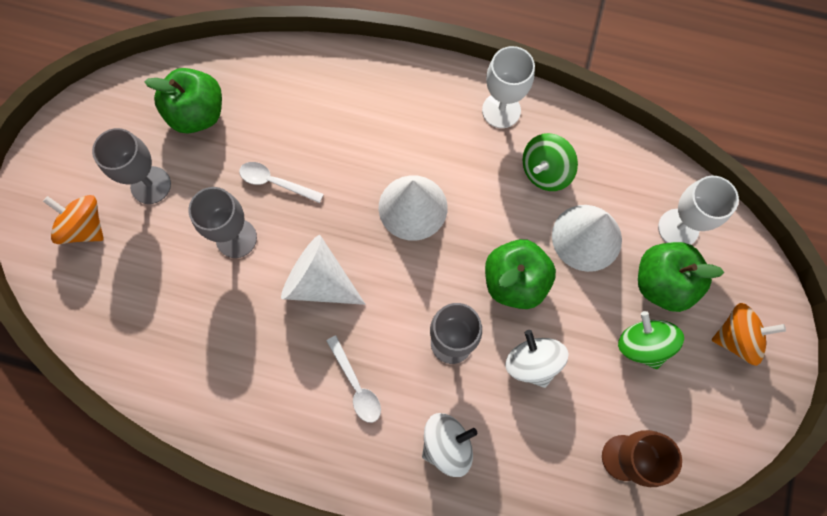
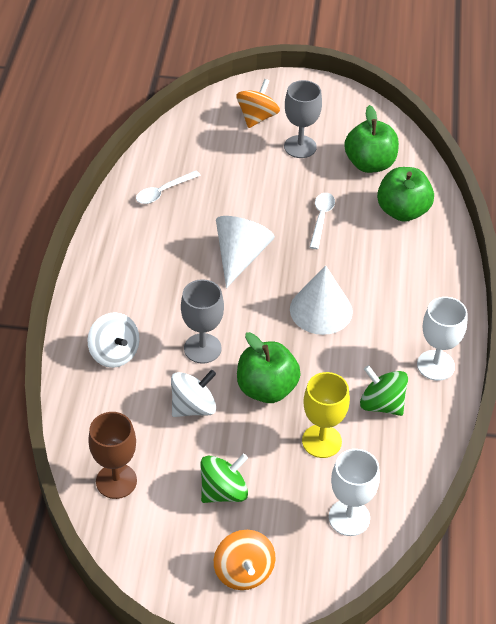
camera: 80 degrees right, 25 degrees down
(236, 238) = (266, 202): grey goblet -> none
(356, 385) = (156, 290): white spoon -> white spoon (163, 192)
(586, 237) = (321, 441): white cone -> yellow goblet
(662, 283) = (288, 506): green apple -> green apple (402, 211)

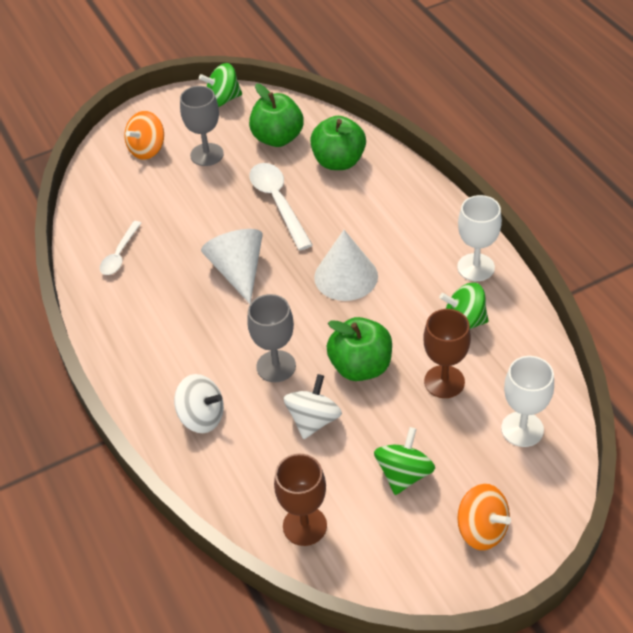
camera: 30 degrees left, 0 degrees up
(257, 117) = (147, 149): orange spinning top -> orange spinning top turned 135 degrees counterclockwise
(321, 218) = (278, 203): white spoon -> white spoon, size x1.63
(321, 441) = (444, 382): yellow goblet -> brown goblet
(354, 107) = (223, 100): none -> green spinning top

